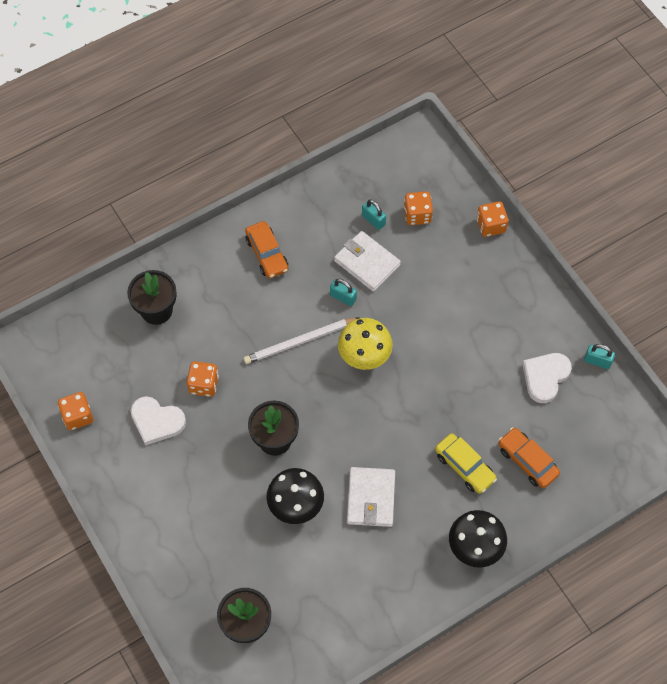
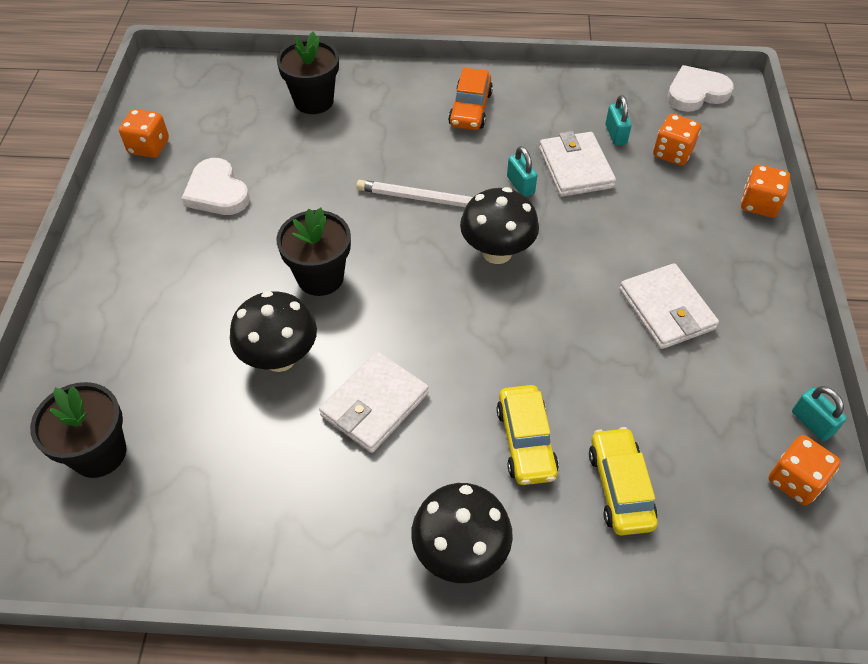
camera: 35 degrees right, 10 degrees down
(204, 384) = (296, 185): orange dice -> orange dice (795, 480)
(364, 356) = (497, 252): yellow mushroom -> black mushroom
(484, 336) = (666, 309): none -> white wallet
(527, 461) = (620, 487): orange car -> yellow car
(545, 377) = (719, 400): white heart -> white heart (696, 93)

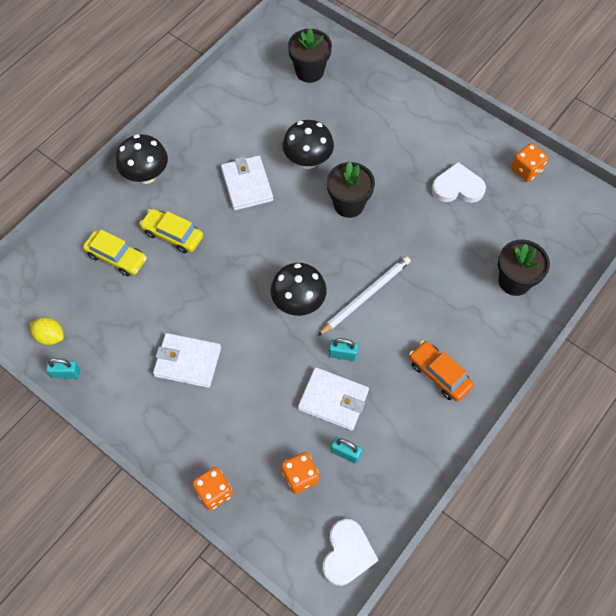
camera: 125 degrees right, 10 degrees up
(795, 480) = (50, 336): orange dice -> yellow lemon

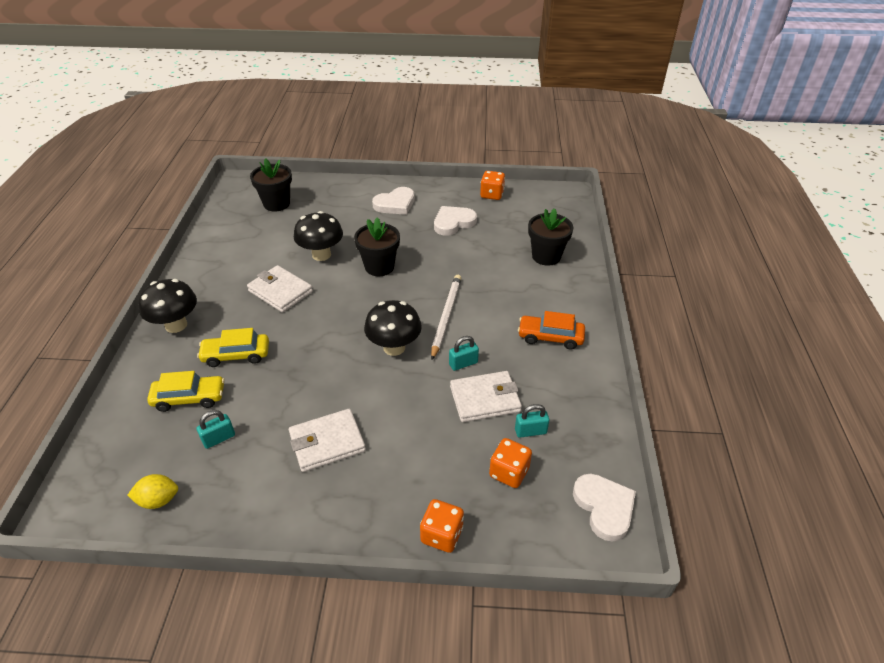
camera: 35 degrees left, 20 degrees down
(66, 373) = (201, 523): turquoise padlock -> turquoise padlock (219, 438)
(419, 131) = (395, 204): none -> white heart

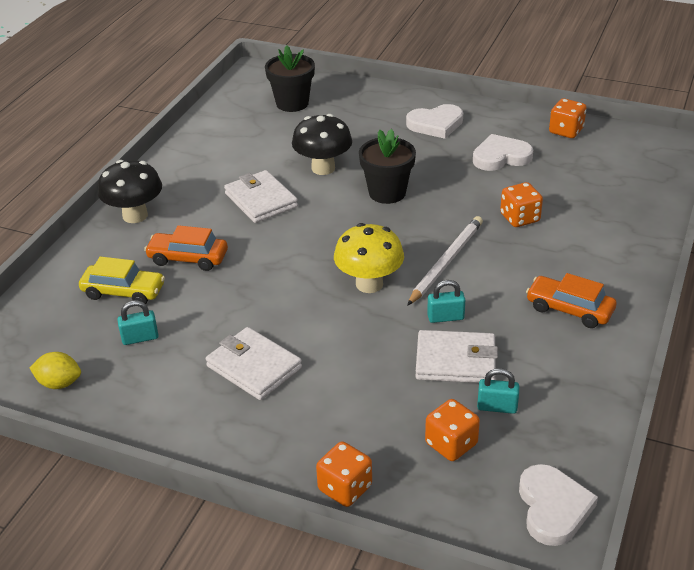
camera: 20 degrees right, 5 degrees down
(236, 355) = (188, 258): yellow car -> orange car
(327, 442) = (254, 367): white wallet -> white wallet turned 45 degrees clockwise
(394, 347) = (369, 284): black mushroom -> yellow mushroom
(486, 270) = (519, 218): none -> orange dice
(546, 256) = (606, 215): black flower pot -> none

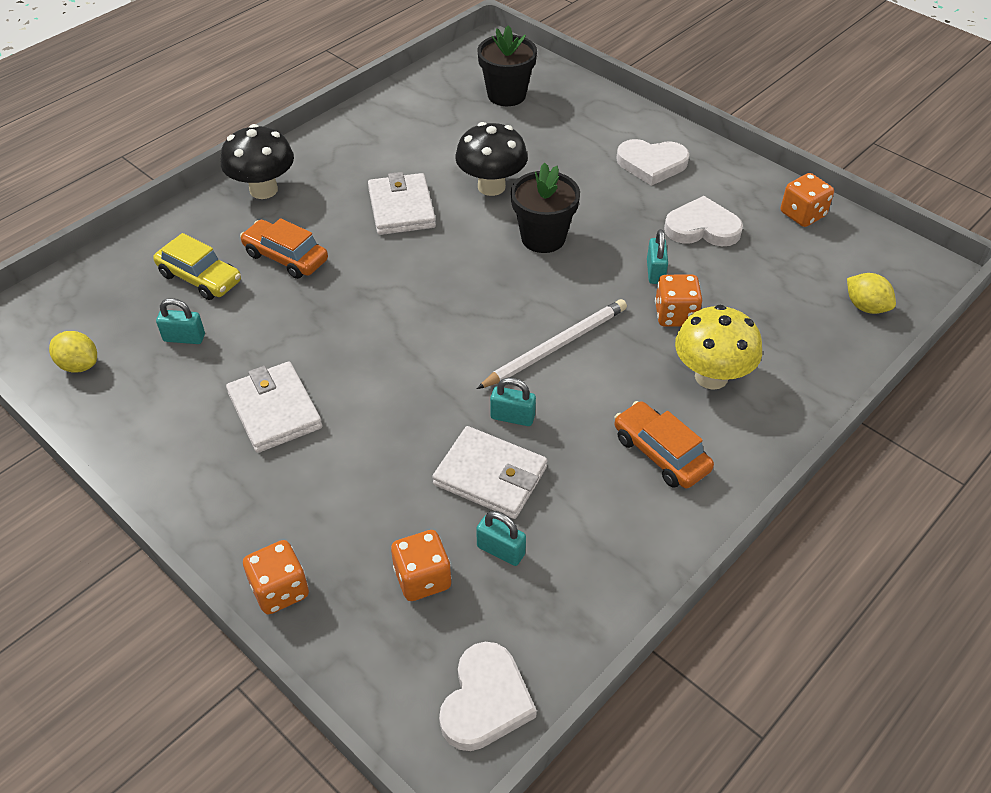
camera: 20 degrees right, 10 degrees up
(369, 284) = (454, 348): yellow mushroom -> yellow mushroom (711, 376)
(486, 194) = (655, 272): none -> turquoise padlock
(647, 178) = (865, 307): none -> yellow lemon

